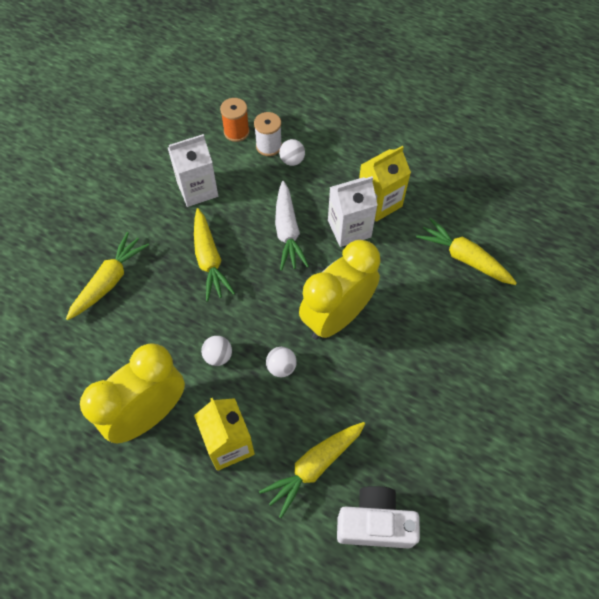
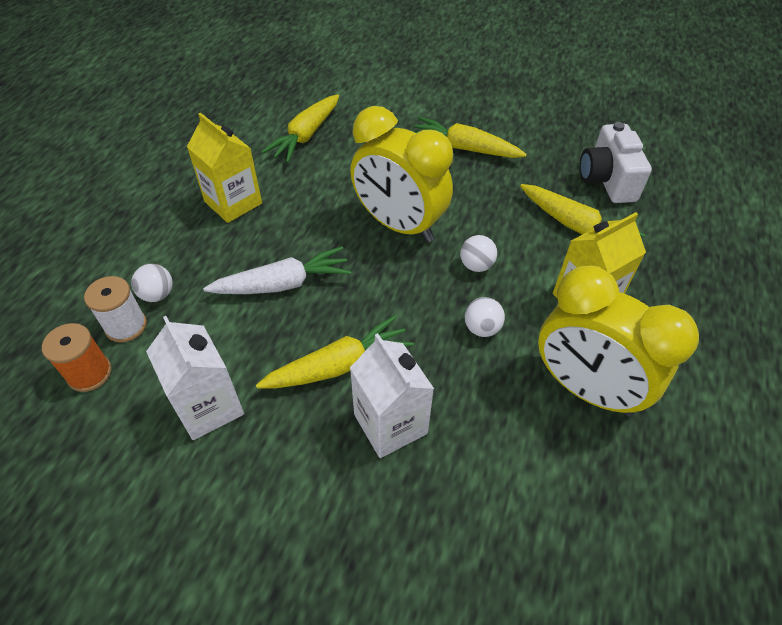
camera: 100 degrees left, 10 degrees down
(109, 281) = (398, 497): yellow carrot -> yellow carrot (464, 148)
(349, 229) = (274, 225): white carton -> white carton (390, 424)

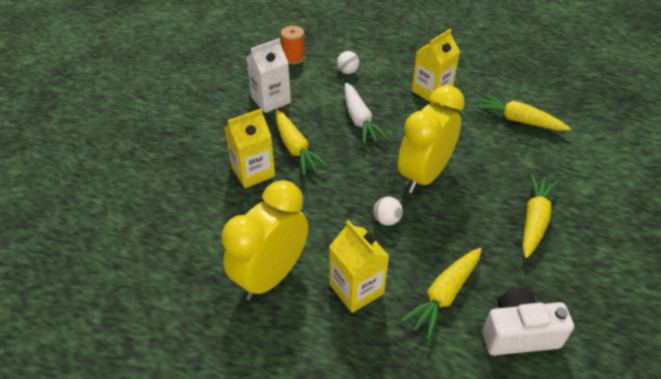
camera: 90 degrees right, 5 degrees down
(126, 326) = (324, 64): white spool -> none
(390, 424) = (253, 172): white carton -> yellow carton
(482, 328) = (325, 219): white ball -> none

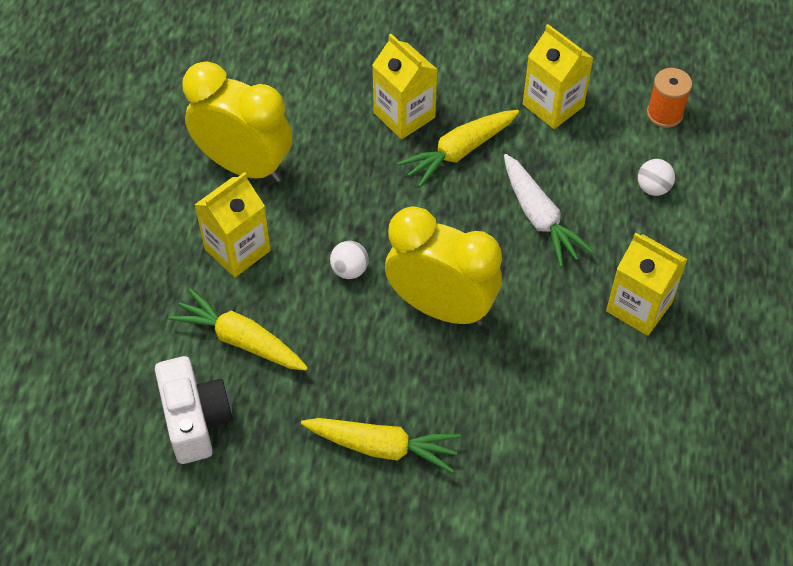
camera: 80 degrees right, 10 degrees up
(270, 100) = (553, 105): white carton -> yellow carton
(359, 120) = (539, 217): white carrot -> white carrot turned 90 degrees counterclockwise
(517, 120) = (601, 433): yellow carrot -> none

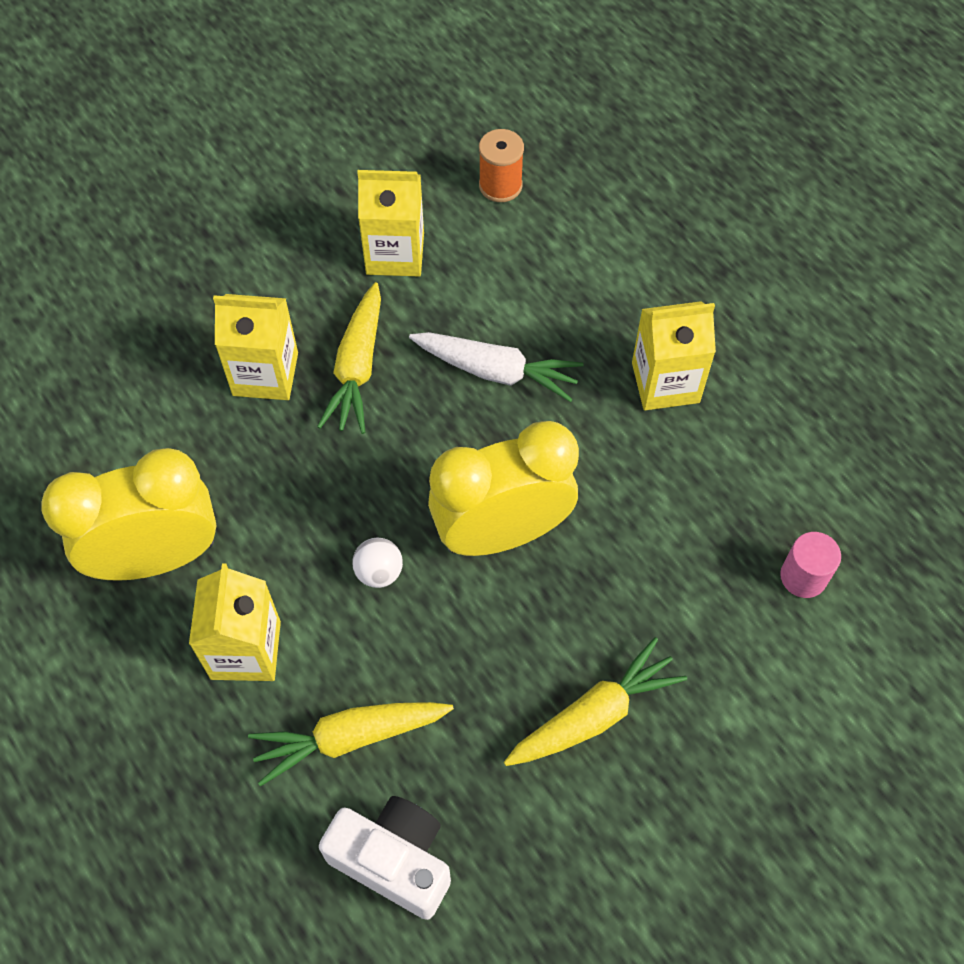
camera: 45 degrees left, 5 degrees up
(597, 487) = (803, 577): none -> pink cylinder
(653, 188) = (563, 263): white ball -> none

